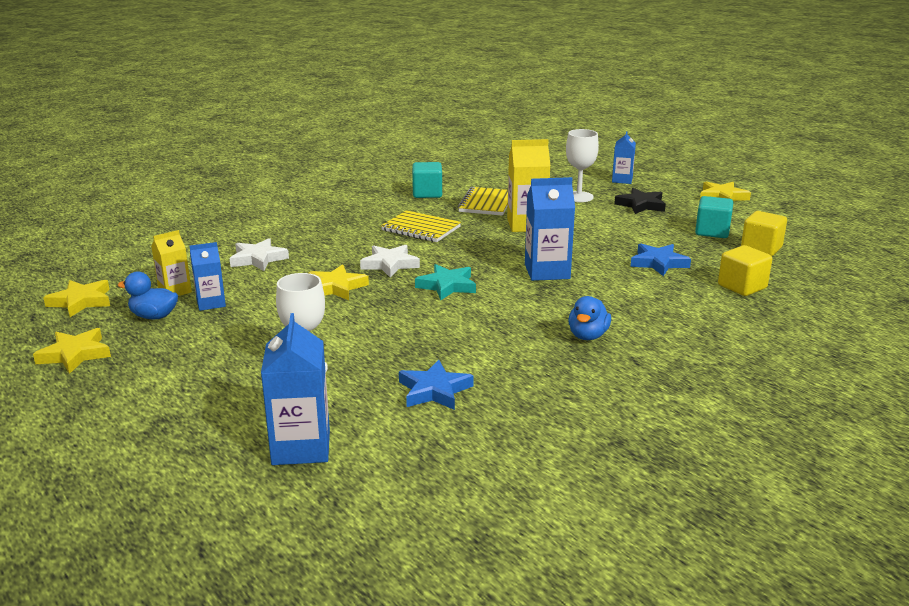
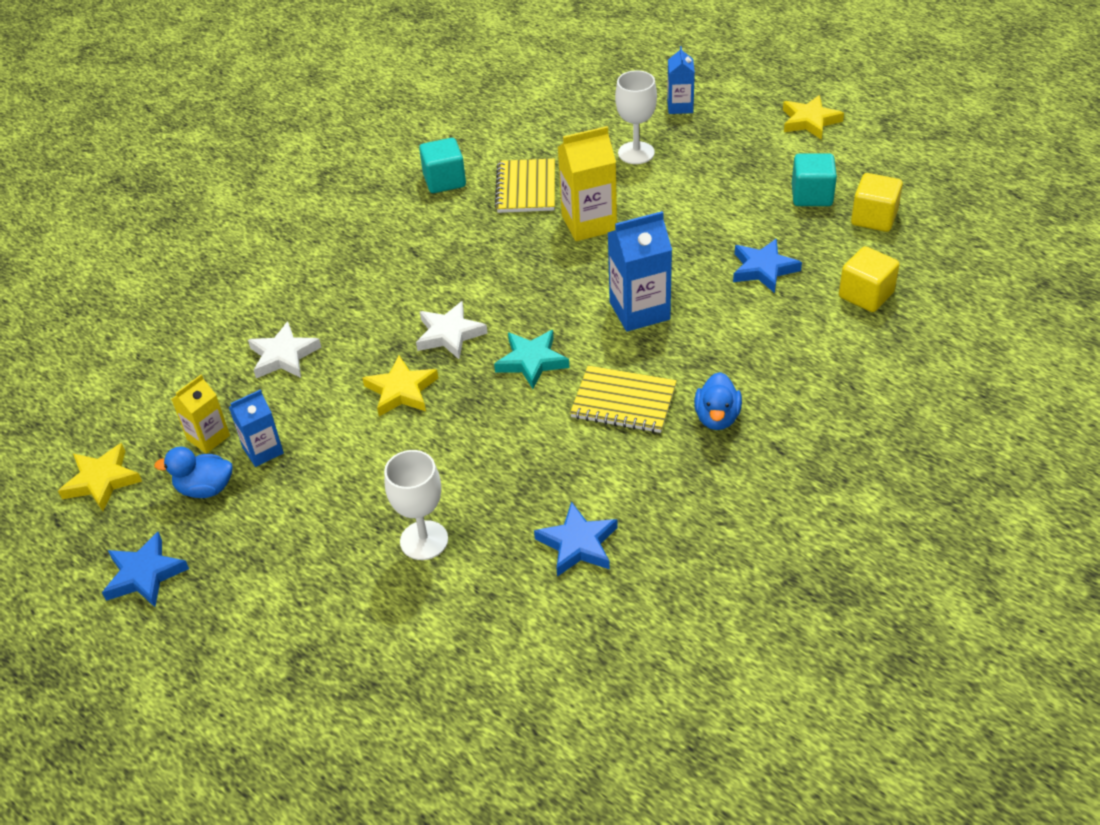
camera: 10 degrees left, 20 degrees up
(75, 354) = (144, 574): yellow star -> blue star
(301, 447) = (468, 662): blue carton -> none
(421, 229) = (462, 256): yellow notebook -> yellow notebook (623, 402)
(641, 205) = (716, 156): black star -> none

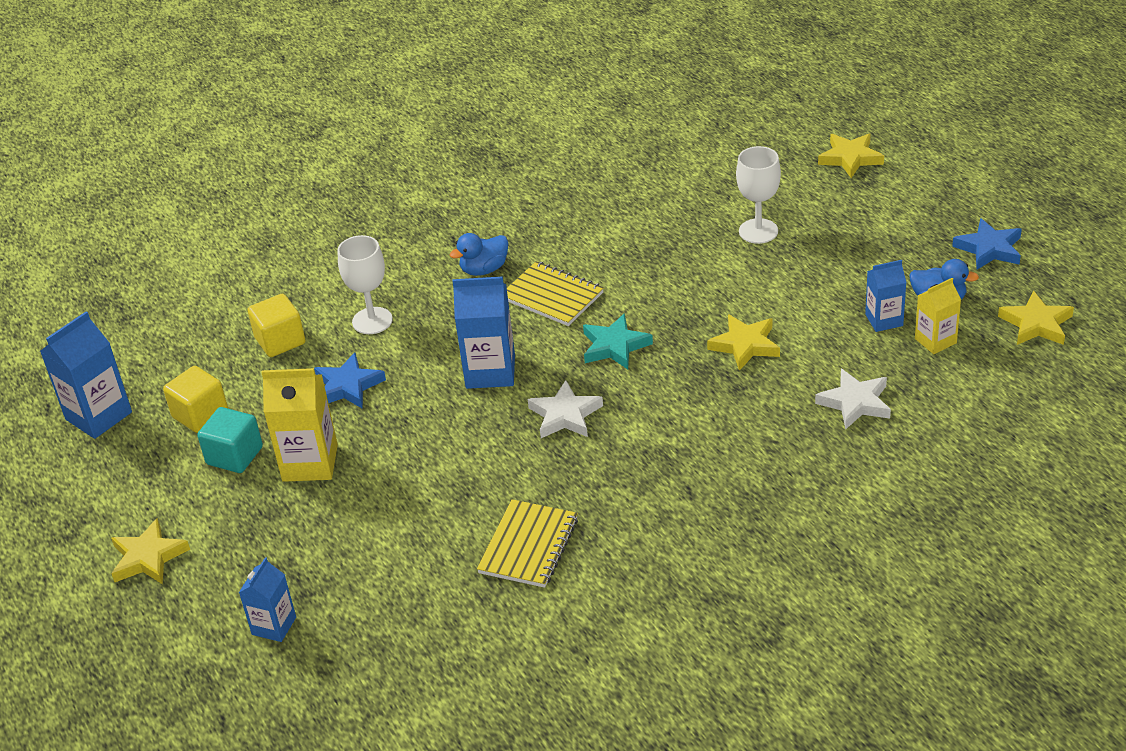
camera: 160 degrees left, 5 degrees down
(328, 698) = (850, 158): none -> yellow star
(444, 180) = (621, 584): turquoise cube -> none
(449, 334) = (682, 388): white star -> white star (565, 415)
(578, 544) = (642, 209): blue star -> none
(589, 223) = (483, 480): yellow carton -> yellow carton (310, 463)
(636, 153) = (374, 564): white goblet -> white goblet (372, 321)
(717, 418) = (484, 269): blue duck -> blue duck turned 150 degrees counterclockwise
(962, 198) = (98, 416): none -> blue carton

